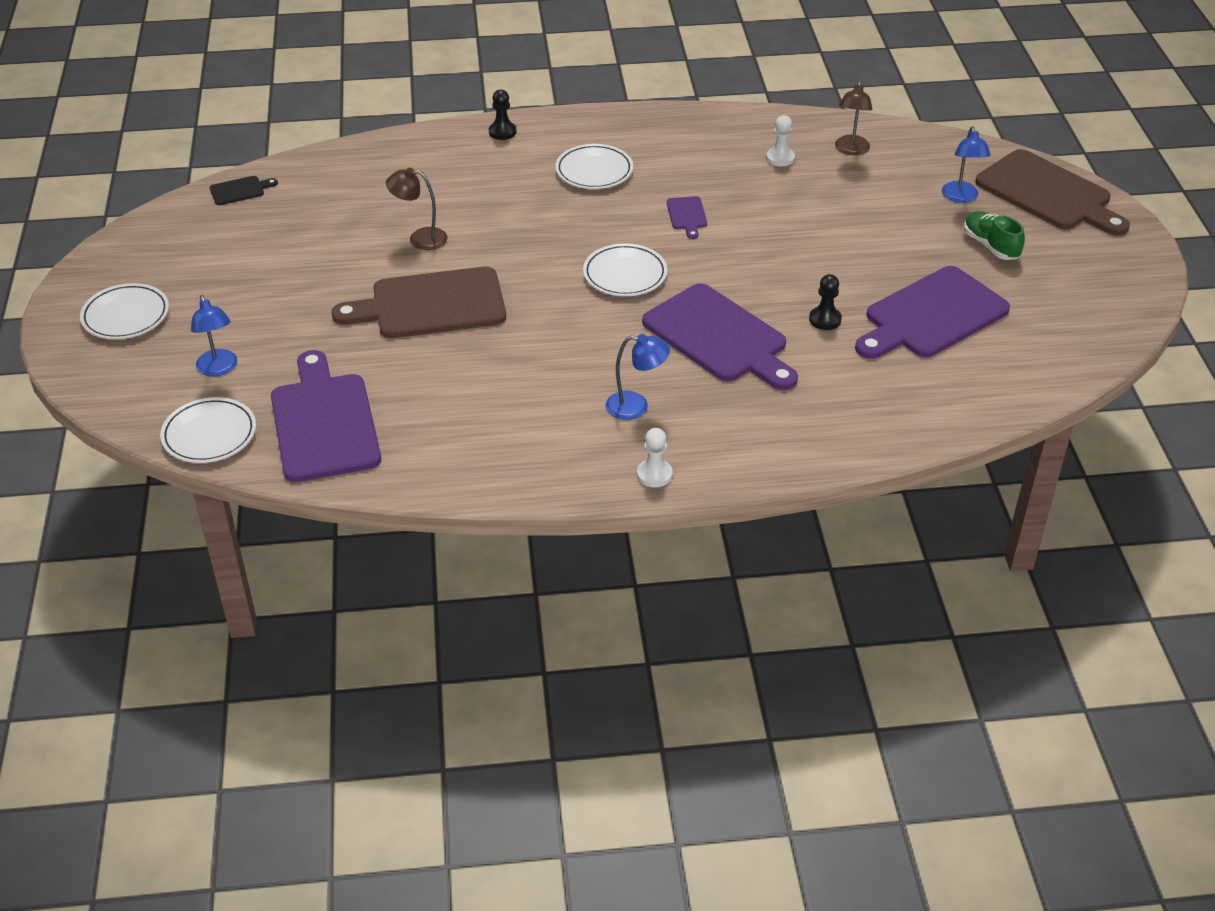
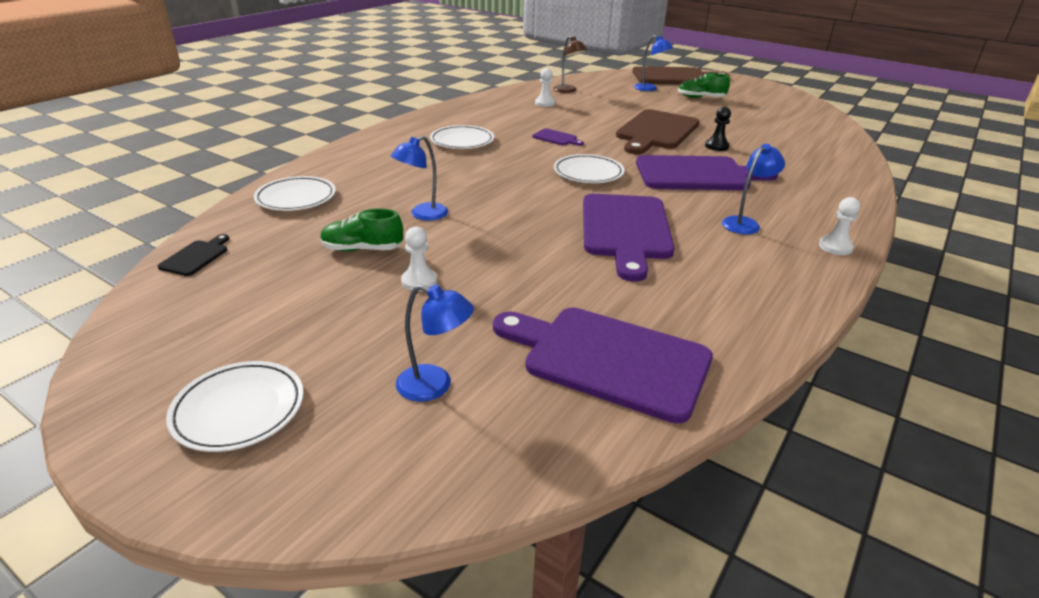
camera: 50 degrees left, 10 degrees down
(209, 435) = (539, 445): white plate -> white plate (296, 198)
(323, 295) = (419, 281): none -> white pawn
(334, 246) = (362, 249): none -> green shoe
(420, 238) = (422, 215): brown lamp -> blue lamp
(431, 305) = (513, 243): brown cutting board -> brown cutting board (656, 131)
(502, 132) = (362, 146): black pawn -> none
(932, 315) = (746, 126): purple cutting board -> purple cutting board (625, 230)

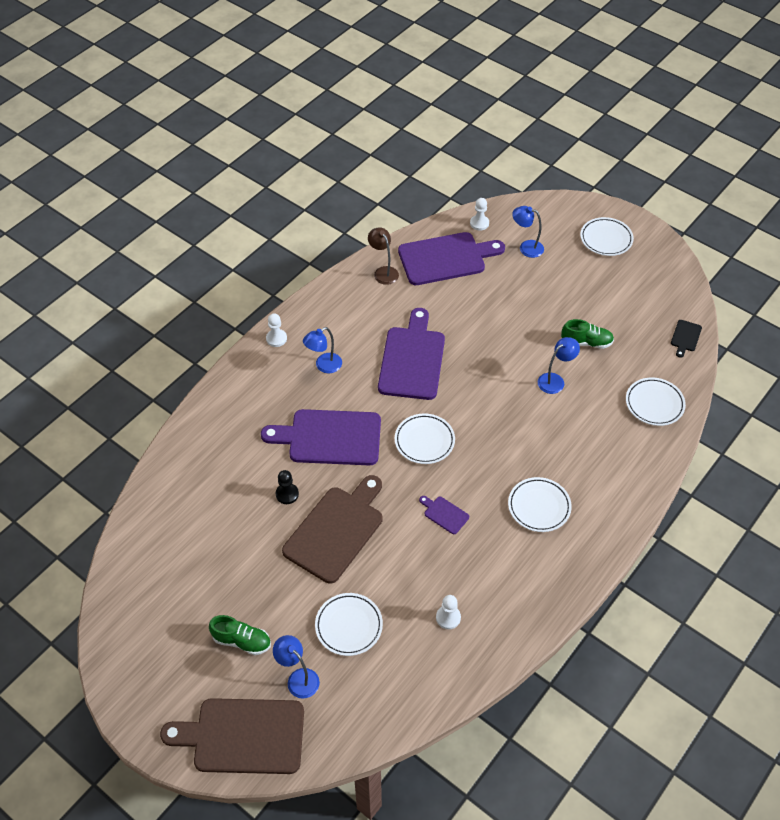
camera: 175 degrees left, 20 degrees up
(419, 281) = (545, 313): white pawn -> white pawn (479, 223)
(568, 90) = (413, 668): brown lamp -> brown lamp (383, 272)
(609, 359) = (445, 258): purple cutting board -> purple cutting board turned 45 degrees counterclockwise
(623, 101) = (349, 626): none -> white plate

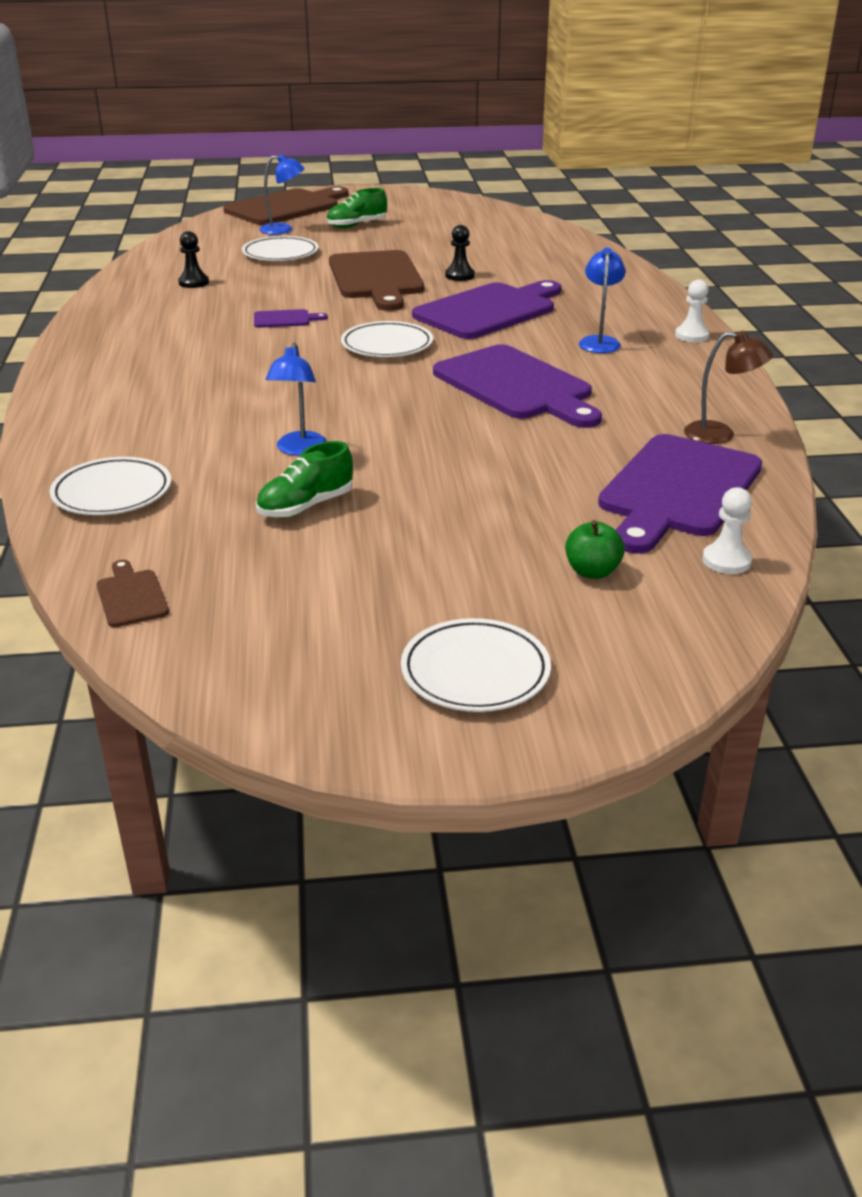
camera: 135 degrees right, 20 degrees down
(448, 617) = (193, 282): white pawn -> black pawn
(526, 247) = (592, 572): blue lamp -> green apple
(539, 506) = (182, 359): white plate -> none
(685, 337) = (131, 596): black cutting board -> brown cutting board

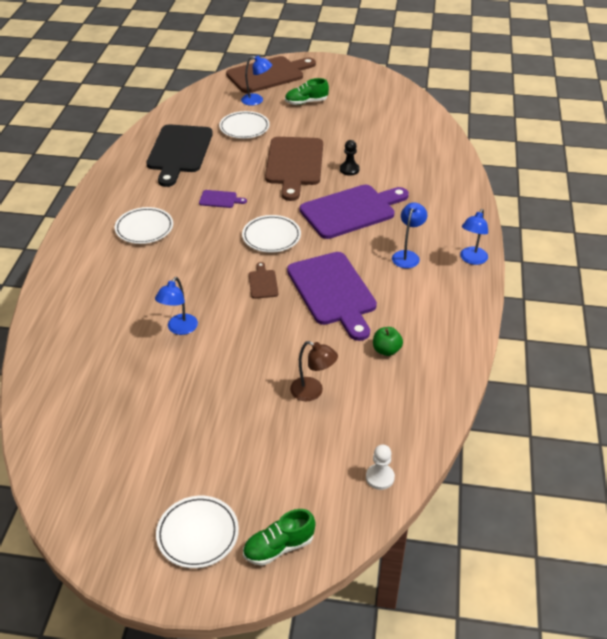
camera: 15 degrees right, 10 degrees up
(112, 493) = (64, 347): white plate -> white plate (144, 228)
(131, 596) = (45, 435): brown cutting board -> brown cutting board (263, 283)
(193, 282) = (179, 151): black pawn -> black cutting board
(306, 506) = (163, 380): green shoe -> green shoe (278, 547)
(592, 572) = (298, 470): green apple -> green apple (386, 350)
(677, 490) = (383, 409): purple cutting board -> none
(691, 336) = (471, 259): white pawn -> blue lamp
(720, 435) = (437, 363): brown lamp -> brown lamp (312, 392)

